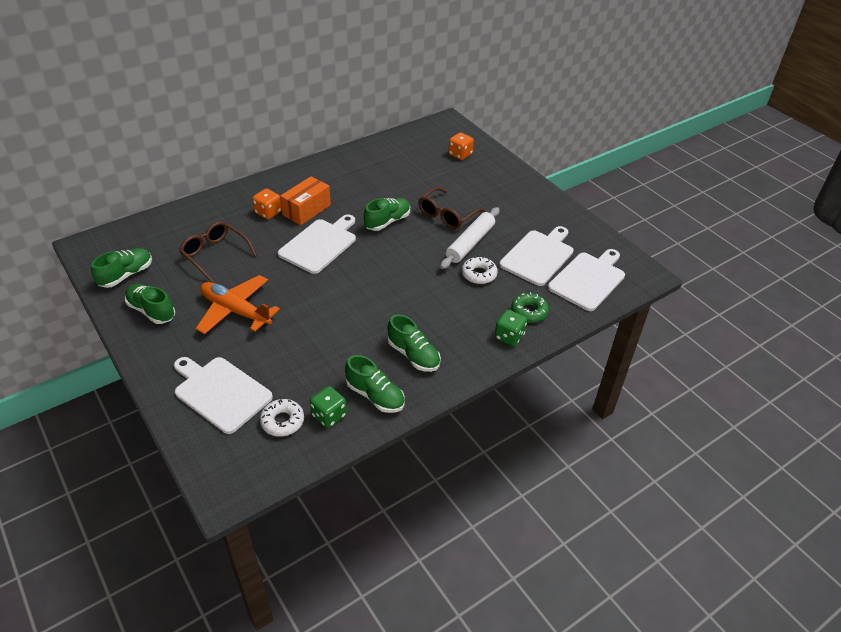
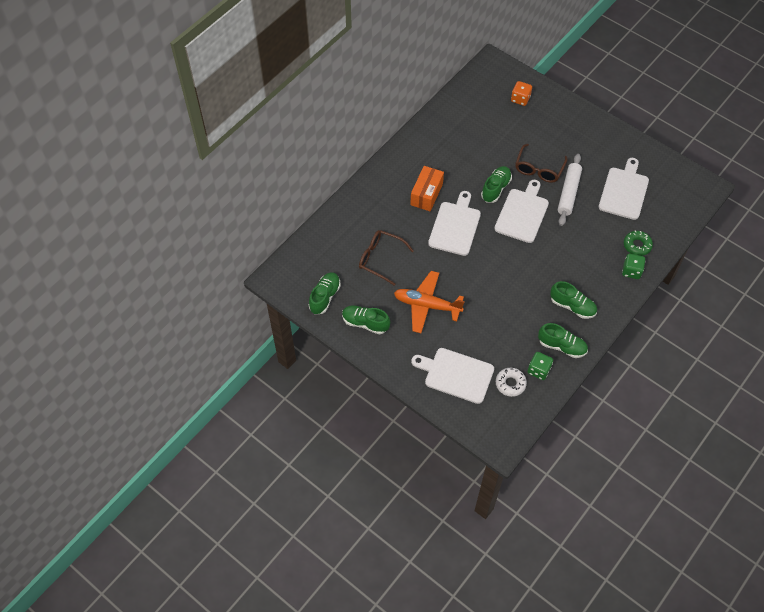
camera: 15 degrees left, 15 degrees up
(268, 212) = (397, 205): orange dice -> none
(479, 274) = (587, 221): white donut -> none
(588, 279) = (668, 204): white cutting board -> white cutting board (522, 213)

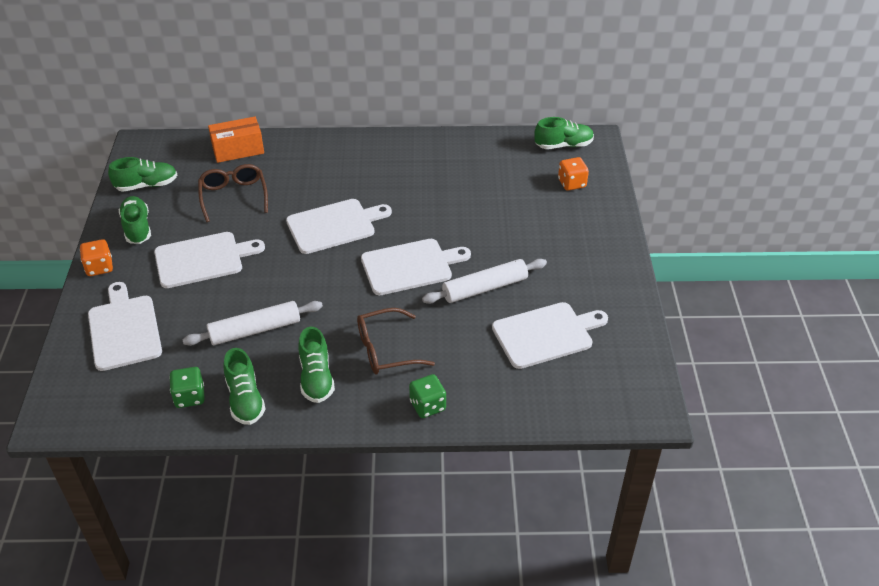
camera: 50 degrees right, 15 degrees down
(386, 360) = (99, 267): none -> orange dice
(426, 194) = (355, 184): orange box -> orange box (238, 150)
(427, 305) = (202, 259): orange plane -> white cutting board
(496, 188) = (422, 228): green shoe -> green shoe (563, 145)
(510, 384) = (148, 382): white donut -> none
(511, 313) = (255, 330): none -> white rolling pin
(538, 169) = (490, 247): brown glasses -> brown glasses (385, 350)
(637, 245) = (475, 390): green donut -> none

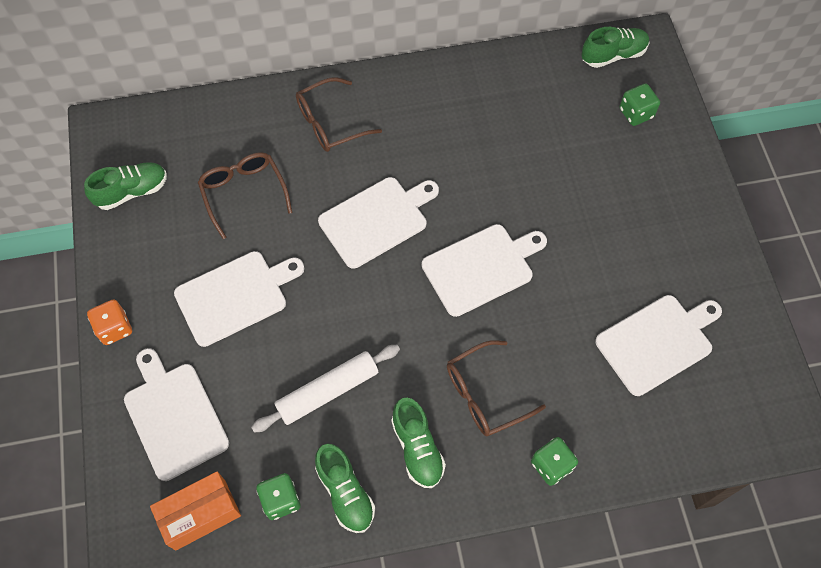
camera: 10 degrees left, 20 degrees up
(137, 228) = (141, 260): green shoe -> none
(238, 150) = (227, 118): orange box -> orange box (200, 514)
(318, 162) = (330, 123): none -> brown glasses
(484, 288) = (573, 286): white rolling pin -> none
(572, 183) = (636, 113): orange dice -> green dice

